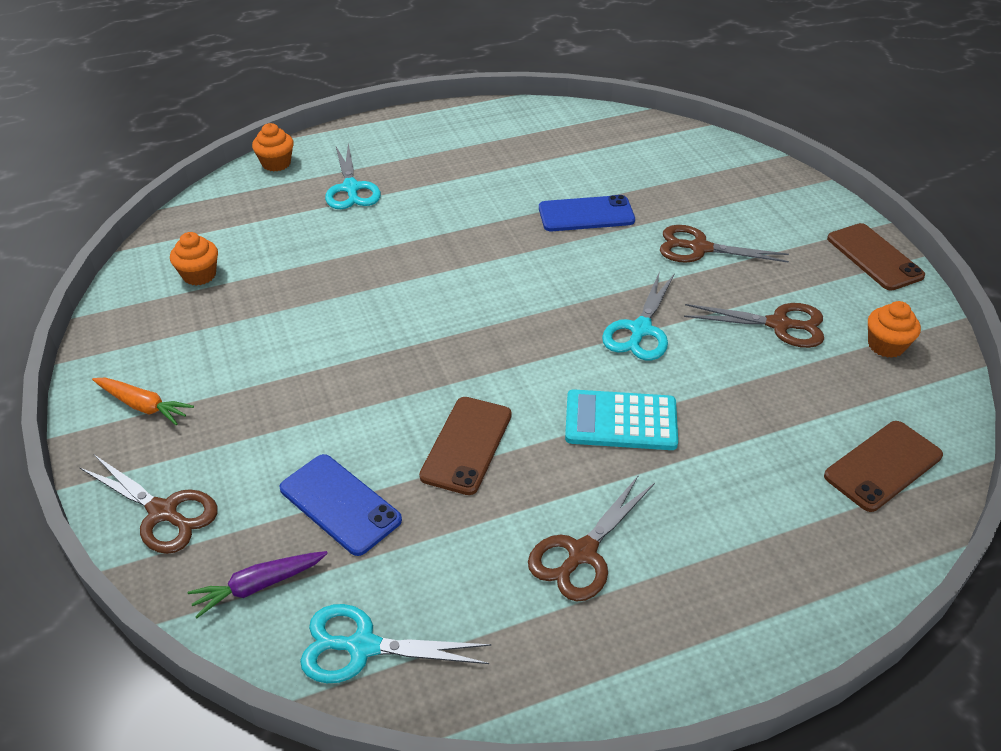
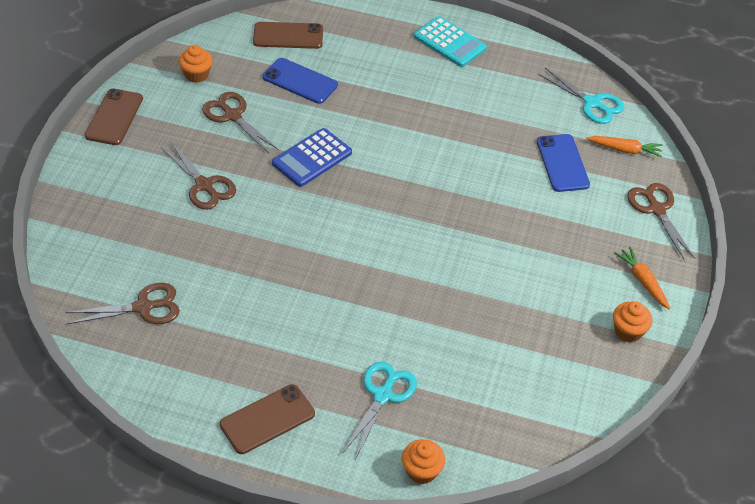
camera: 145 degrees left, 5 degrees up
(199, 275) = (557, 371): orange cupcake -> orange cupcake (628, 331)
(258, 586) = (625, 150): purple carrot -> orange carrot
(466, 445) = (474, 154): brown phone -> brown phone (267, 419)
(582, 553) = (466, 82): brown scissors -> brown scissors (143, 307)
(586, 214) = (239, 256): blue phone -> blue phone (300, 81)
(621, 421) = (383, 121): turquoise calculator -> turquoise calculator (449, 42)
(640, 330) = (312, 158): turquoise scissors -> blue calculator

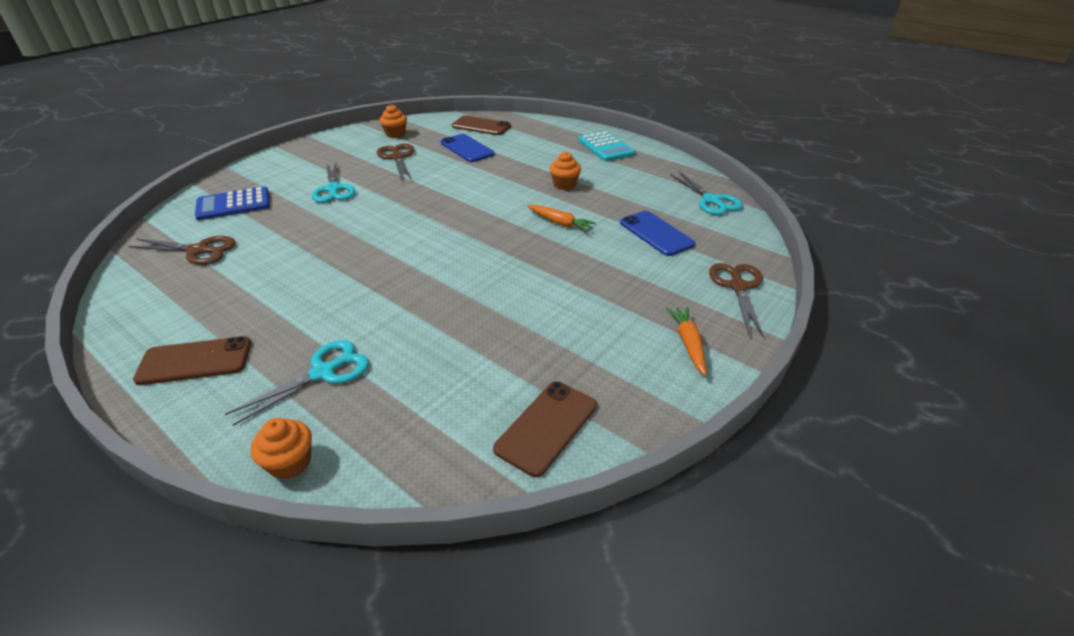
camera: 25 degrees right, 10 degrees down
(114, 117) = (314, 144): brown phone -> brown phone (546, 427)
(204, 185) = (333, 189): brown scissors -> turquoise scissors
(312, 158) = (433, 190): blue calculator -> blue calculator (233, 204)
(562, 163) = (656, 233): blue phone -> blue phone turned 45 degrees counterclockwise
(625, 150) = (727, 236): orange carrot -> orange carrot (560, 223)
(628, 331) = (643, 387): orange cupcake -> orange cupcake (564, 184)

